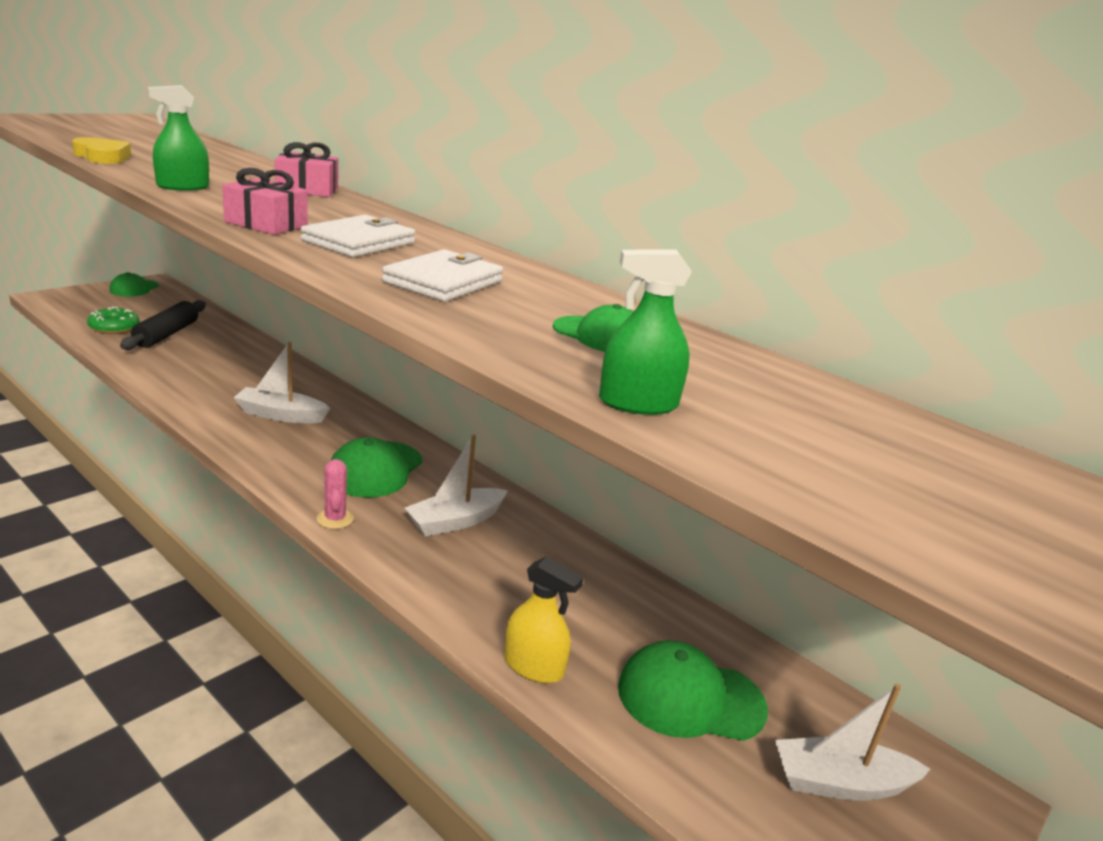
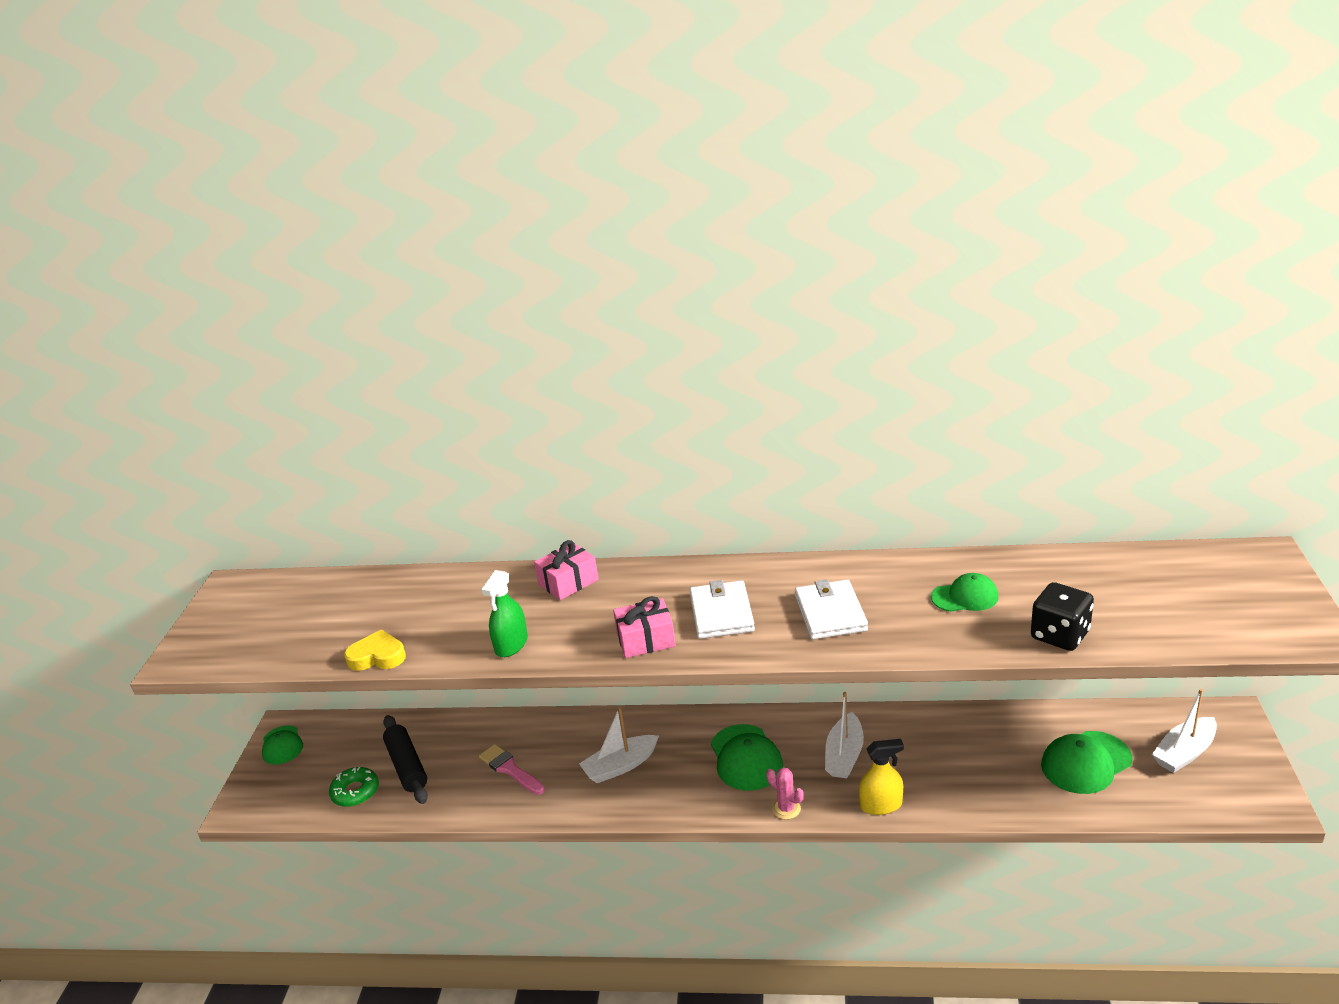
camera: 30 degrees left, 5 degrees up
(214, 372) = (510, 769): none -> pink brush
(533, 666) = (1008, 805): yellow spray bottle -> yellow spray bottle (881, 805)
(638, 403) = (1060, 635): green spray bottle -> black dice

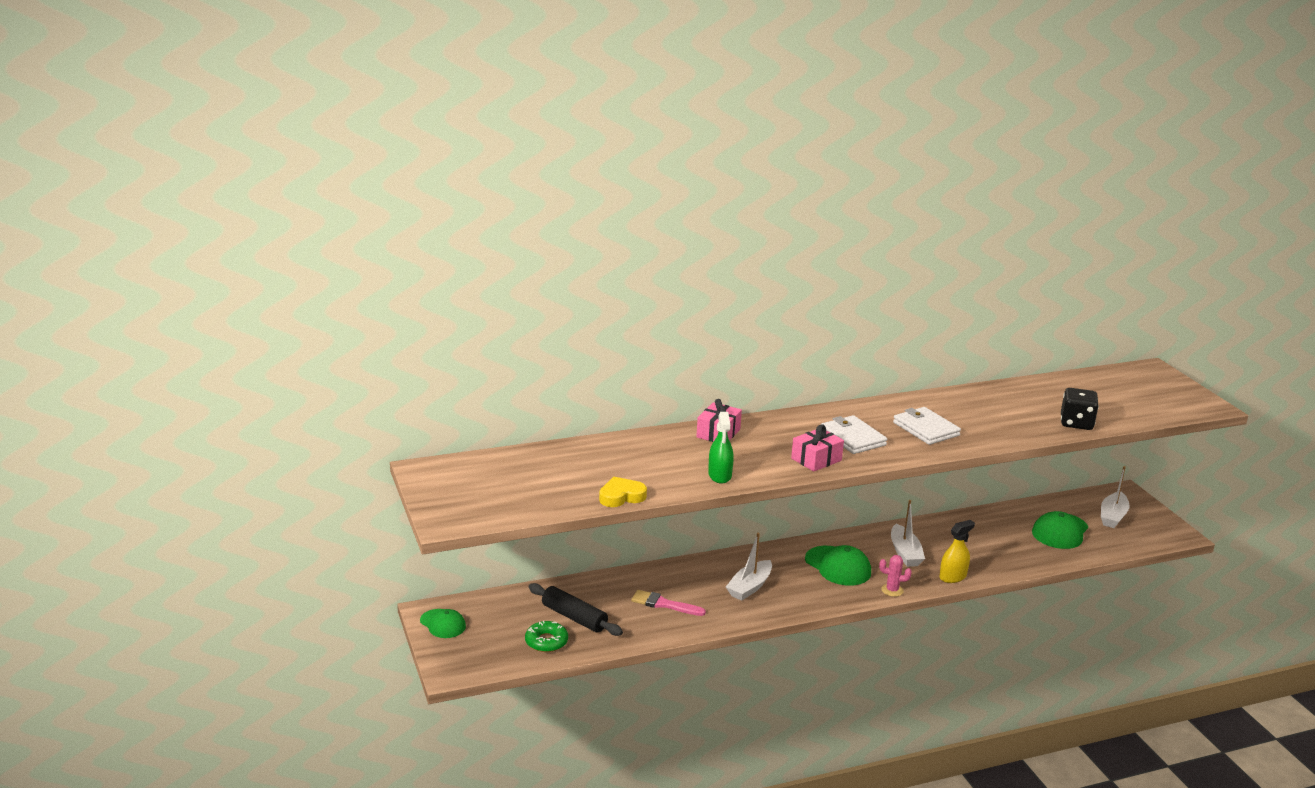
camera: 30 degrees left, 5 degrees down
(965, 597) = (1001, 410): green cap -> none

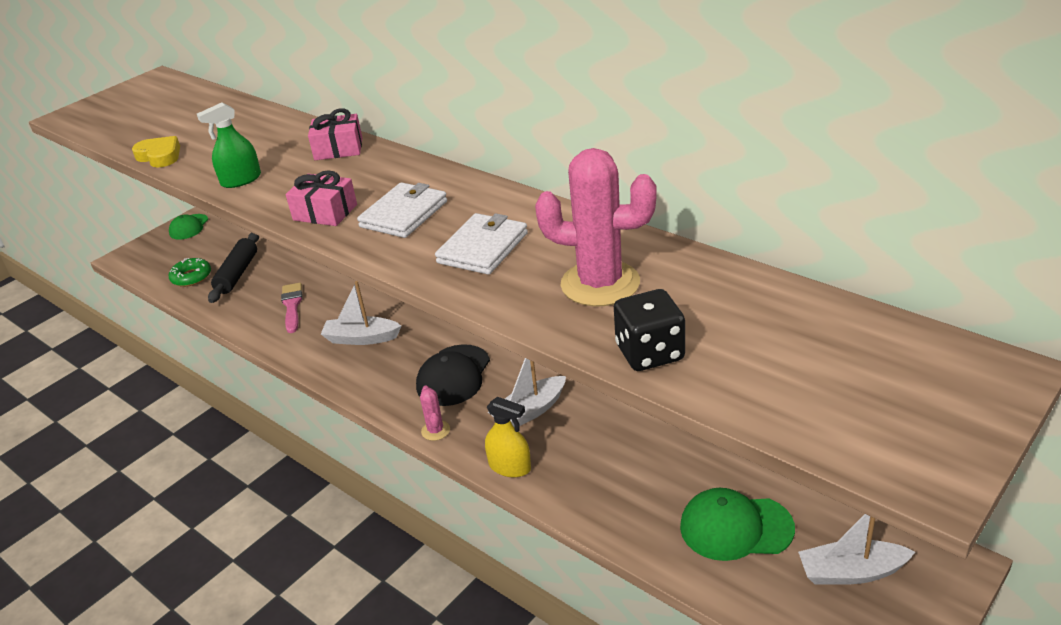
camera: 65 degrees right, 10 degrees up
(838, 566) = (453, 376): green cap -> black cap
(1000, 414) = (600, 284): none -> pink cactus

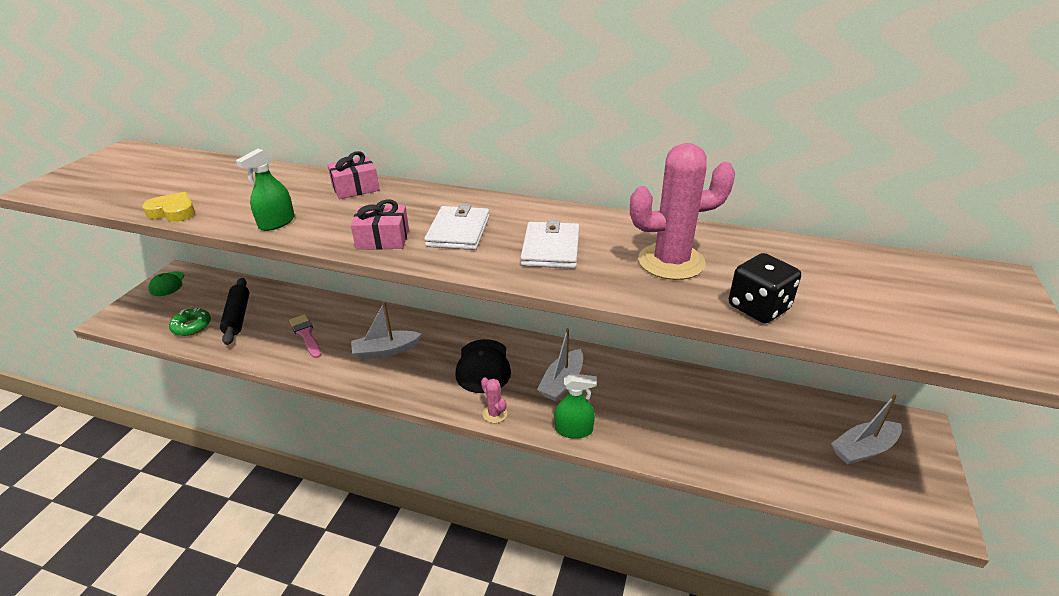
camera: 25 degrees left, 0 degrees up
(510, 467) = (573, 430): yellow spray bottle -> green spray bottle
(735, 527) = (768, 436): green cap -> none

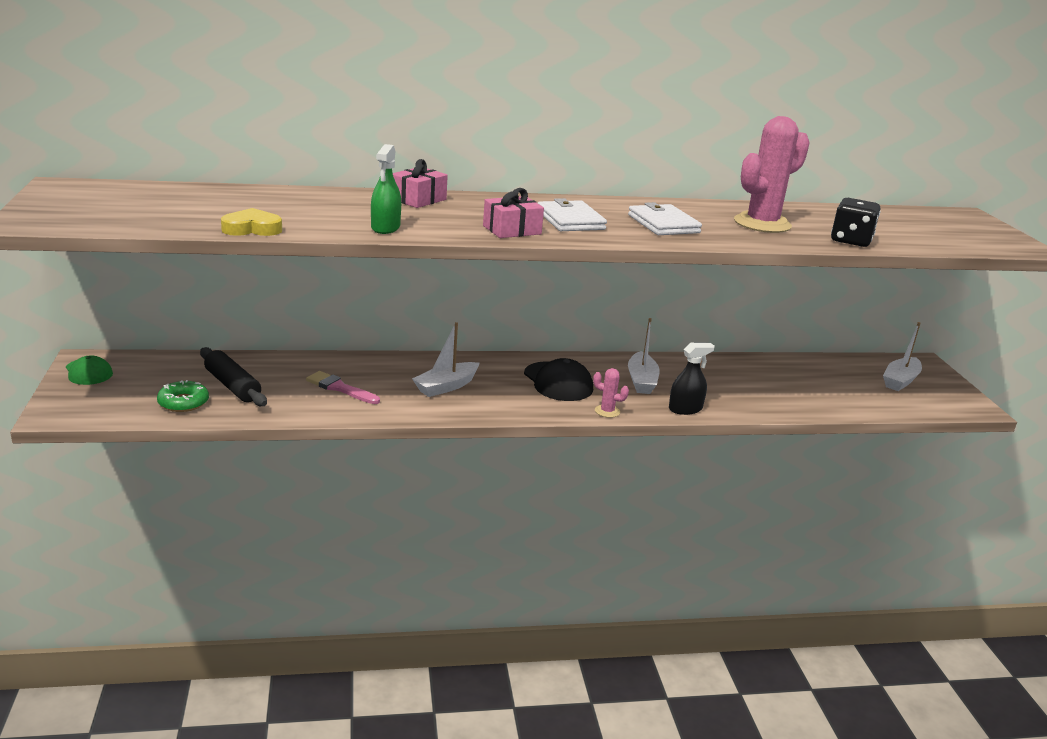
camera: 30 degrees left, 10 degrees down
(573, 430) = (685, 409): green spray bottle -> black spray bottle

